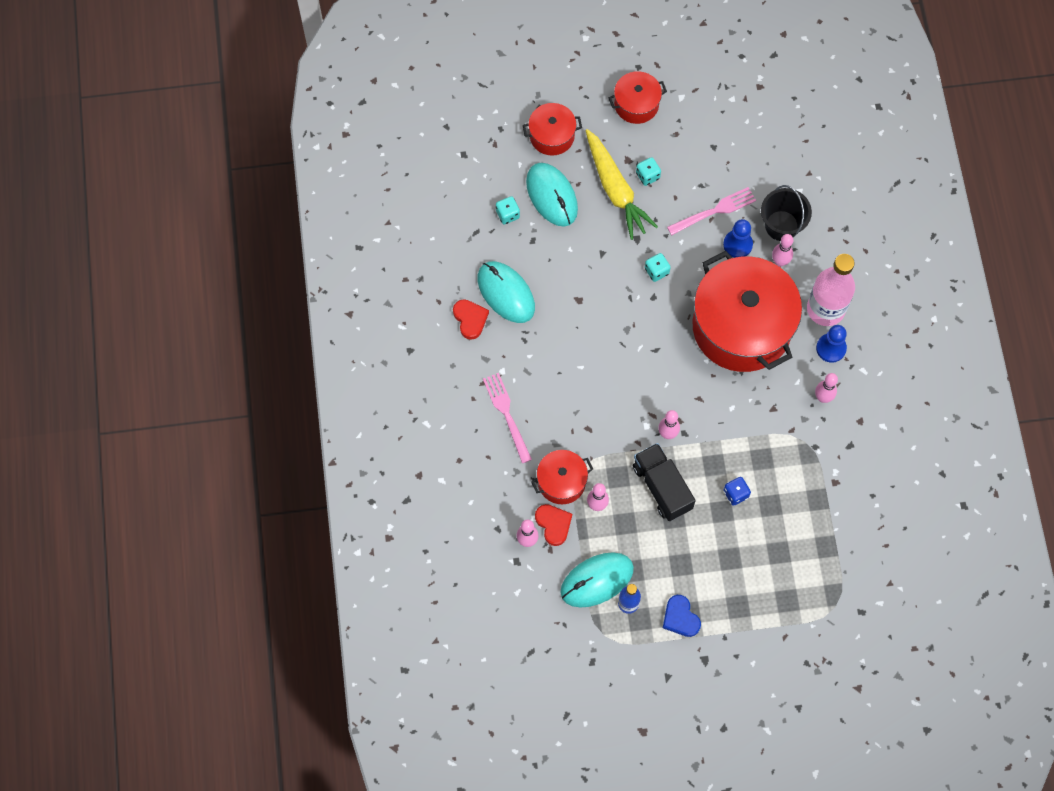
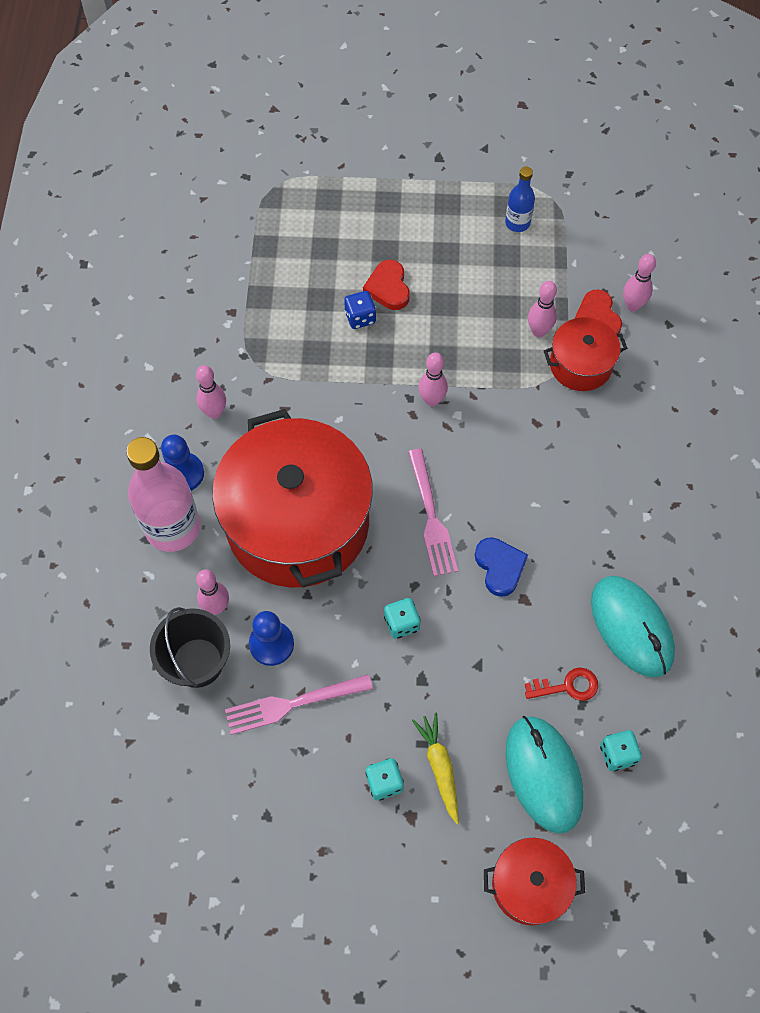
camera: 170 degrees left, 5 degrees down
(470, 319) = (687, 596): red heart -> red heart (388, 288)
(507, 414) = (645, 457): pink fork -> pink fork (431, 516)
(543, 249) = (567, 686): none -> red key
(597, 580) = (551, 251): turquoise mouse -> none
(616, 189) = (439, 767): yellow carrot -> yellow carrot, size x0.54
(636, 104) = (377, 921): red pot -> none
(662, 487) = (452, 339): black truck -> none
(680, 618) = (458, 200): blue heart -> blue heart (500, 567)

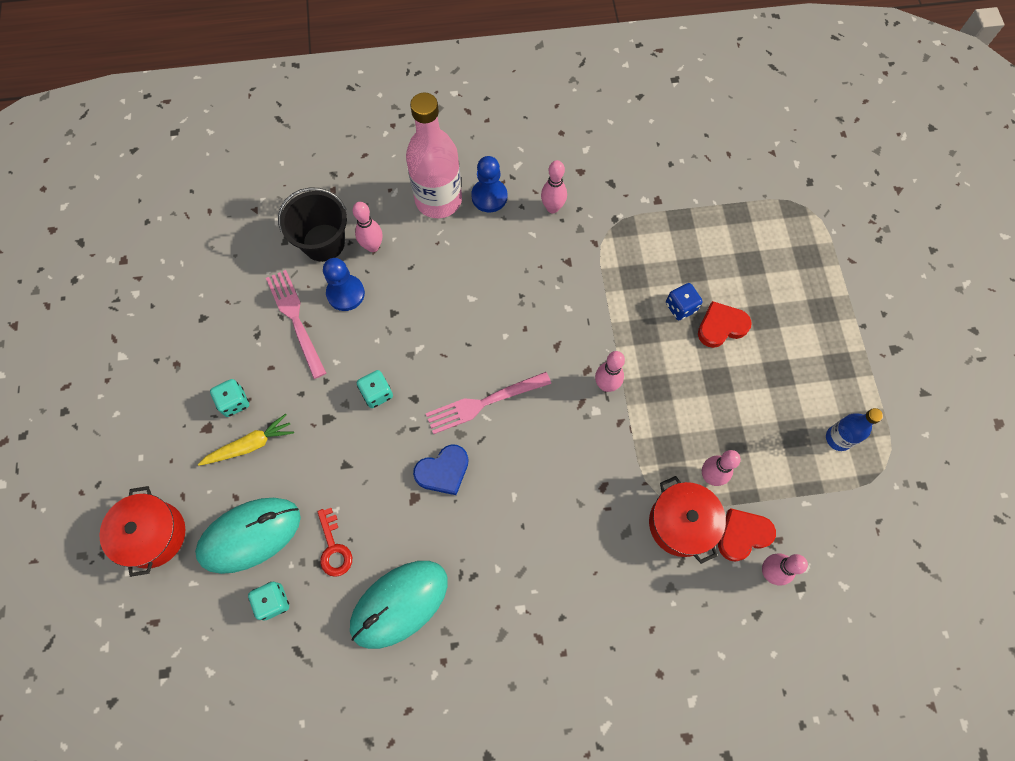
camera: 80 degrees right, 5 degrees up
(297, 522) = (459, 293): red pot -> none

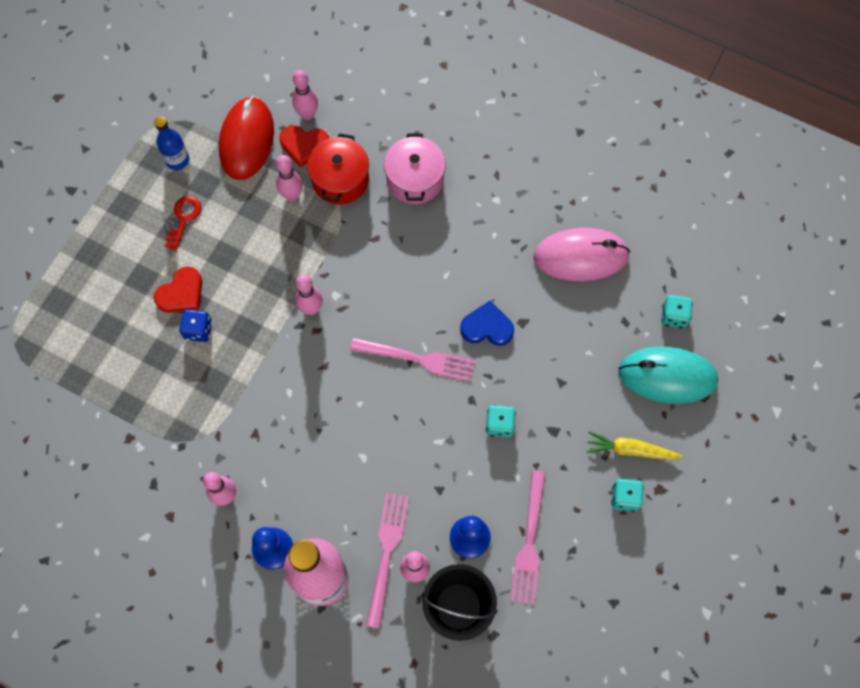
camera: 145 degrees left, 0 degrees up
(153, 535) = (745, 426): red pot -> none
(334, 548) = (606, 325): red key -> red key (184, 218)
(399, 604) = (580, 256): turquoise mouse -> pink mouse
(402, 244) = (386, 553): none -> pink fork
(613, 574) = (415, 179): none -> pink pot
(721, 326) = (181, 293): red heart -> red heart turned 60 degrees counterclockwise
(798, 502) = (246, 140): none -> red mouse

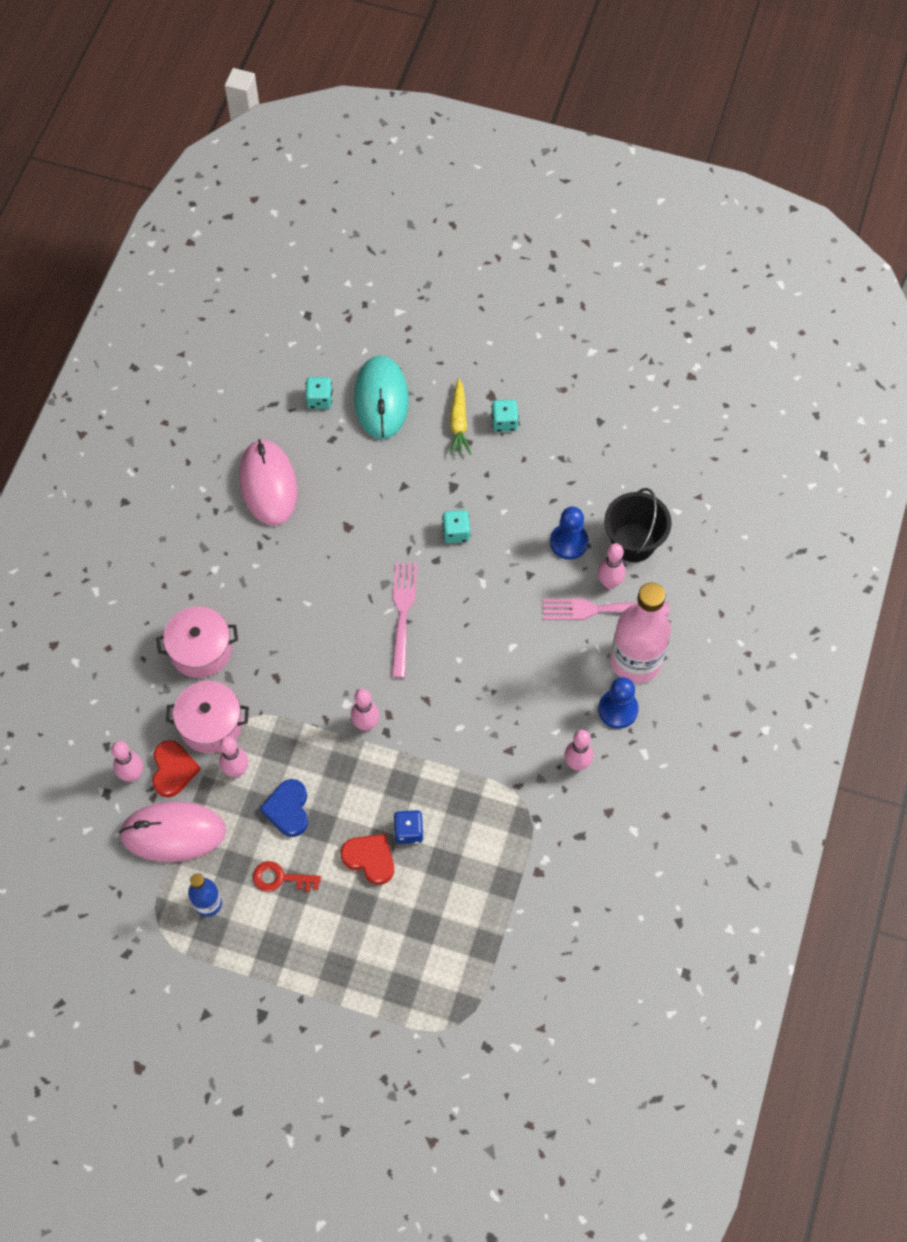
camera: 100 degrees left, 5 degrees down
(246, 140) = (173, 833): red mouse -> pink mouse
(340, 180) = (211, 724): red pot -> pink pot
(487, 327) = (358, 557): blue heart -> blue heart (288, 809)
(529, 541) = (561, 493): pink fork -> none

